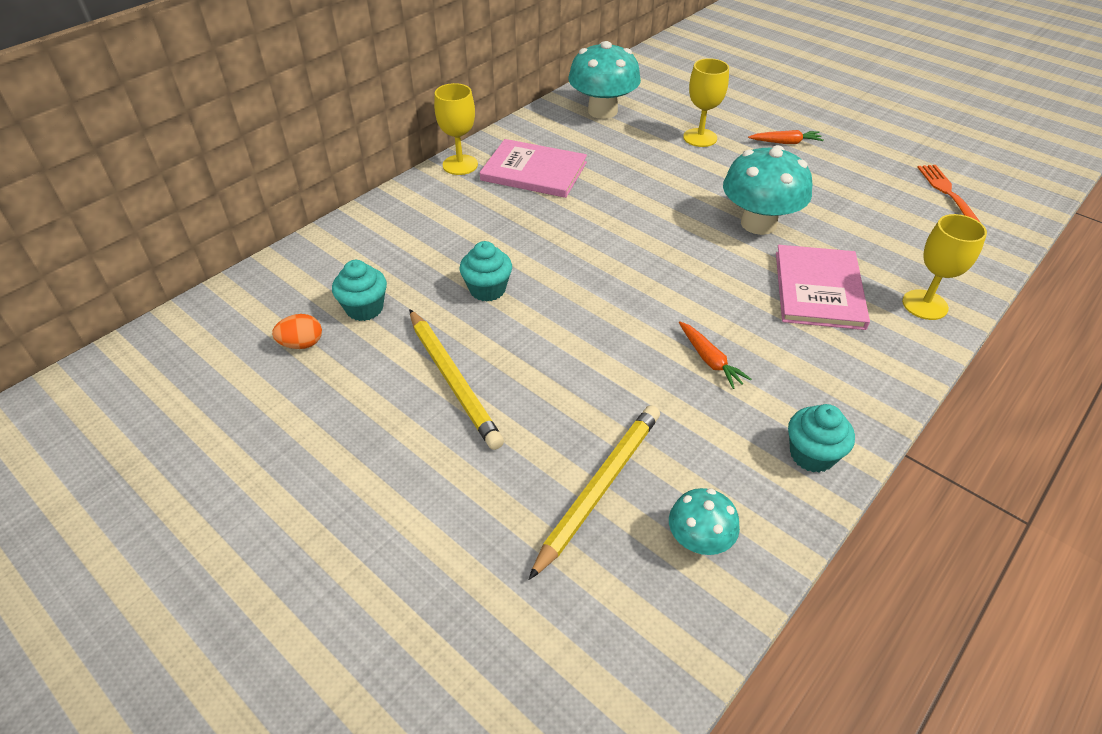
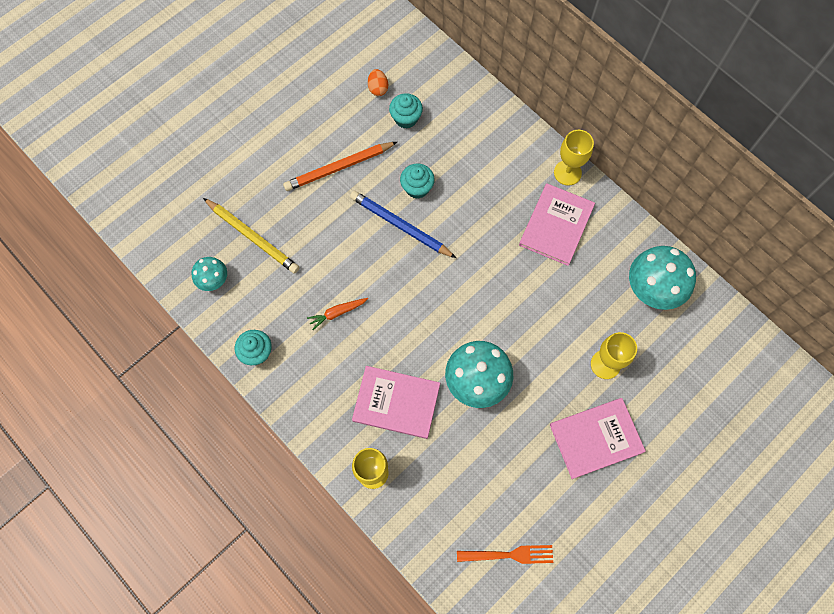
camera: 95 degrees right, 25 degrees up
(453, 381) = (338, 167): yellow pencil -> orange pencil
(551, 302) = (400, 225): none -> blue pencil
(785, 142) = (596, 438): orange carrot -> pink book

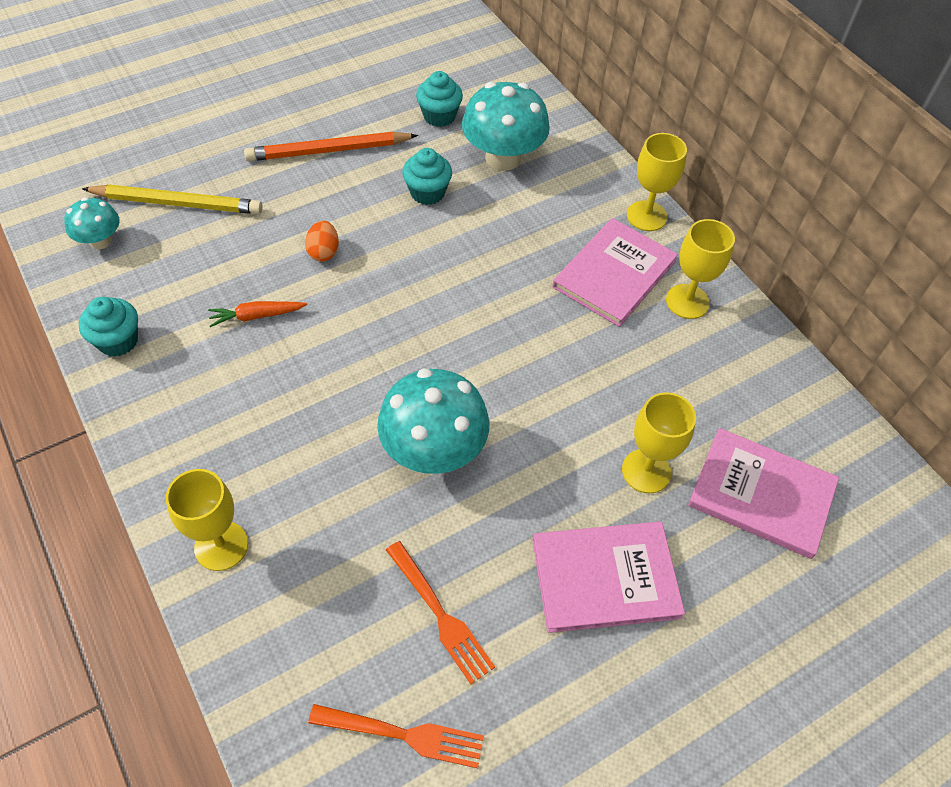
camera: 10 degrees right, 15 degrees down
(252, 237) = (178, 204): yellow pencil -> yellow pencil turned 45 degrees counterclockwise
(378, 88) = (413, 79): orange egg -> orange egg (324, 252)
(396, 403) = (297, 453): pink book -> pink book (761, 494)
(400, 225) = (388, 230): blue pencil -> none
(509, 483) = (440, 614): none -> orange fork
(607, 236) = (687, 301): none -> yellow goblet
(653, 289) = (744, 383): turquoise mushroom -> turquoise mushroom (503, 158)

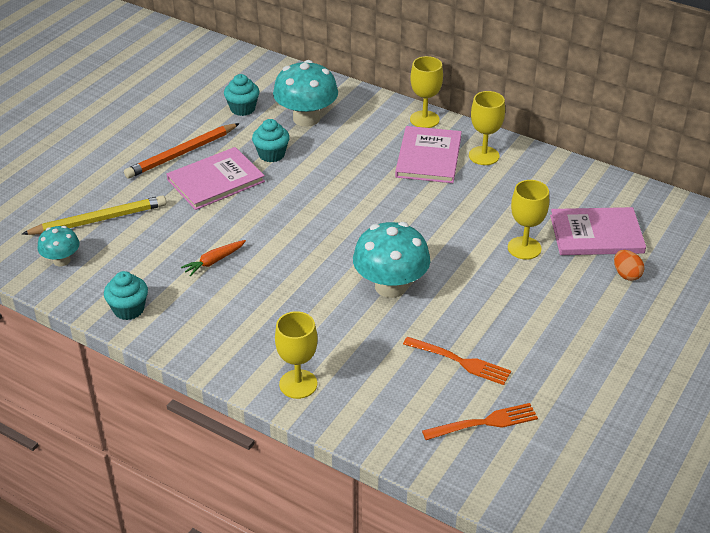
camera: 25 degrees left, 15 degrees down
(324, 252) = (229, 211): orange egg -> orange egg (626, 274)
(605, 577) = (540, 306): pink book -> pink book (215, 180)

